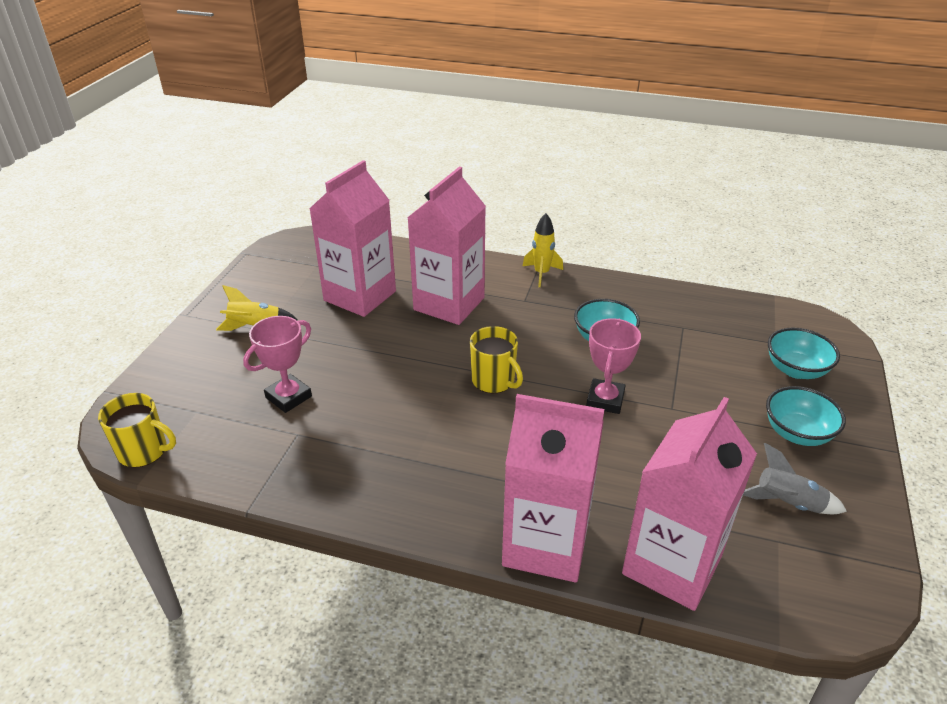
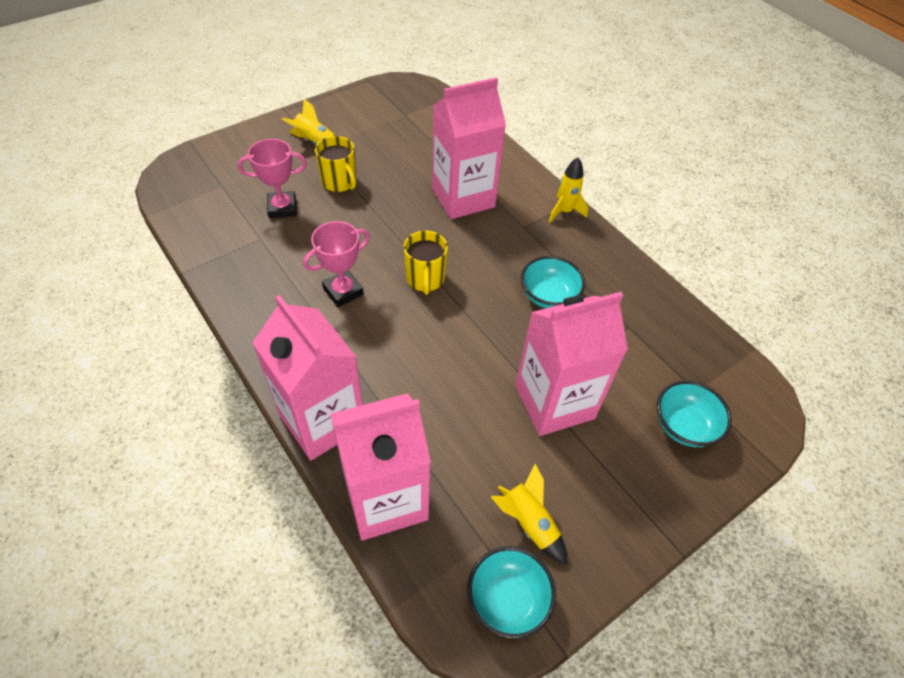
camera: 35 degrees right, 15 degrees up
(144, 451) = (169, 195): yellow mug -> yellow mug (339, 182)
(360, 296) = (407, 156): pink carton -> pink carton (554, 402)
(605, 400) = (488, 346): pink trophy -> pink trophy (343, 291)
(788, 503) = (529, 523): grey rocket -> yellow rocket
(797, 433) = (612, 477): turquoise bowl -> turquoise bowl (507, 599)

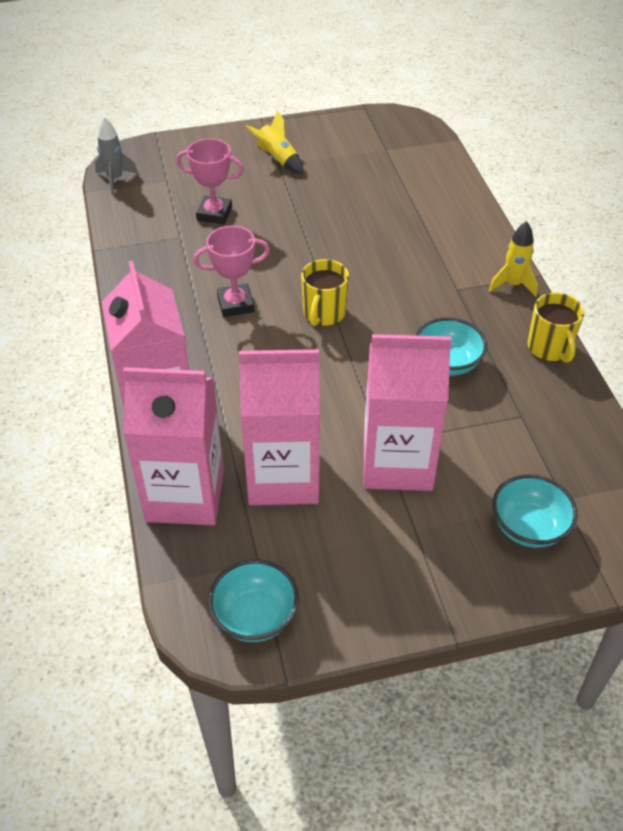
camera: 25 degrees right, 5 degrees down
(170, 196) = (115, 179): none -> grey rocket
(339, 182) = (283, 202): yellow mug -> yellow mug (549, 348)
(463, 198) = (405, 245): pink carton -> pink carton (283, 477)
(529, 523) = (311, 560): yellow rocket -> none

